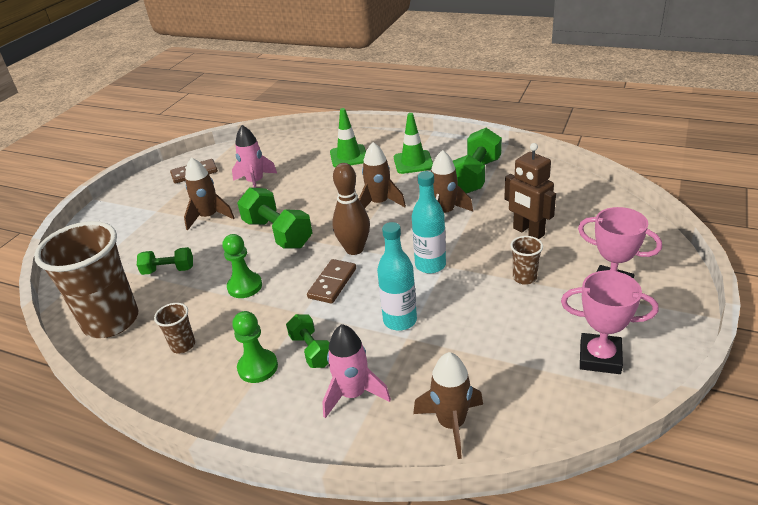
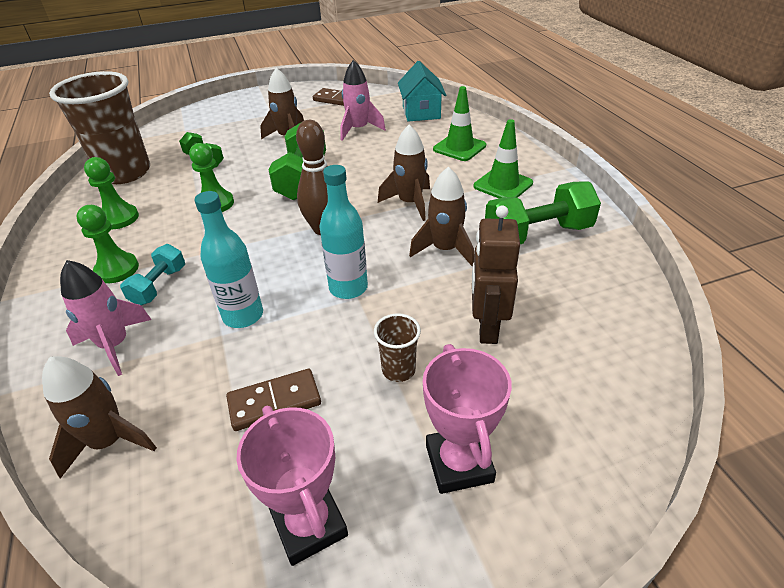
camera: 45 degrees right, 5 degrees up
(183, 345) = (119, 218): brown cup -> green pawn
(280, 149) = (421, 112): none -> turquoise house
(311, 350) = (159, 286): green dumbbell -> turquoise dumbbell
(332, 283) = (262, 244): brown domino -> brown domino (274, 402)

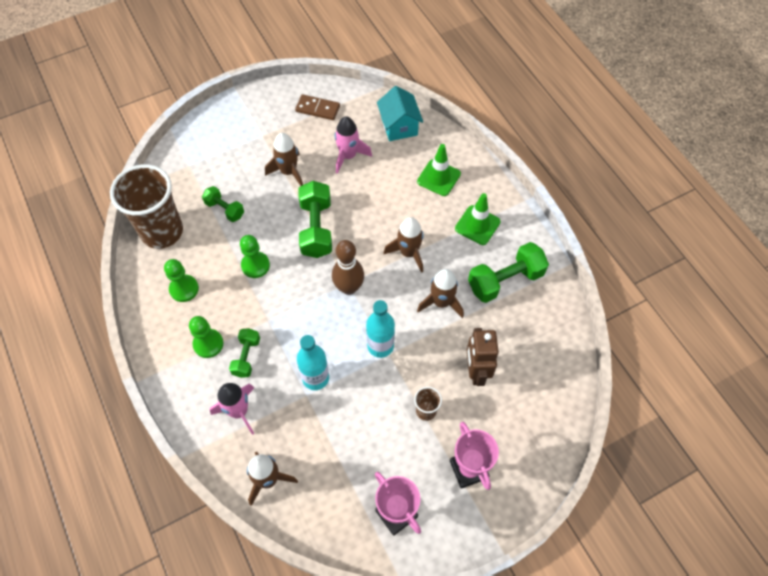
camera: 10 degrees left, 20 degrees up
(159, 286) = (246, 357): turquoise dumbbell -> green dumbbell
(274, 402) = (356, 442): brown domino -> none

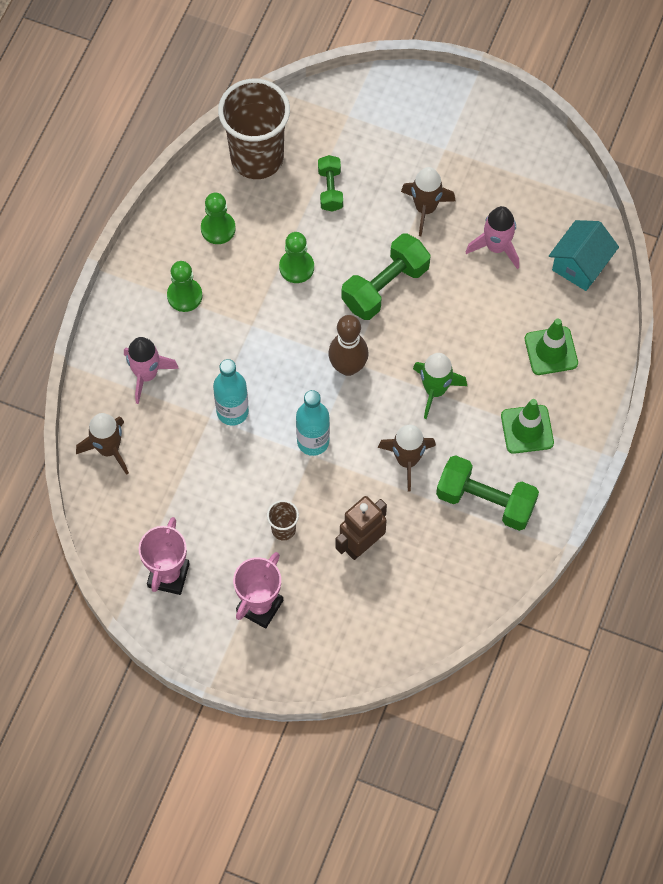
camera: 50 degrees right, 5 degrees up
(246, 357) = (201, 338): green dumbbell -> none
(317, 109) = (527, 171): brown domino -> none
(408, 253) = (435, 390): brown rocket -> green rocket

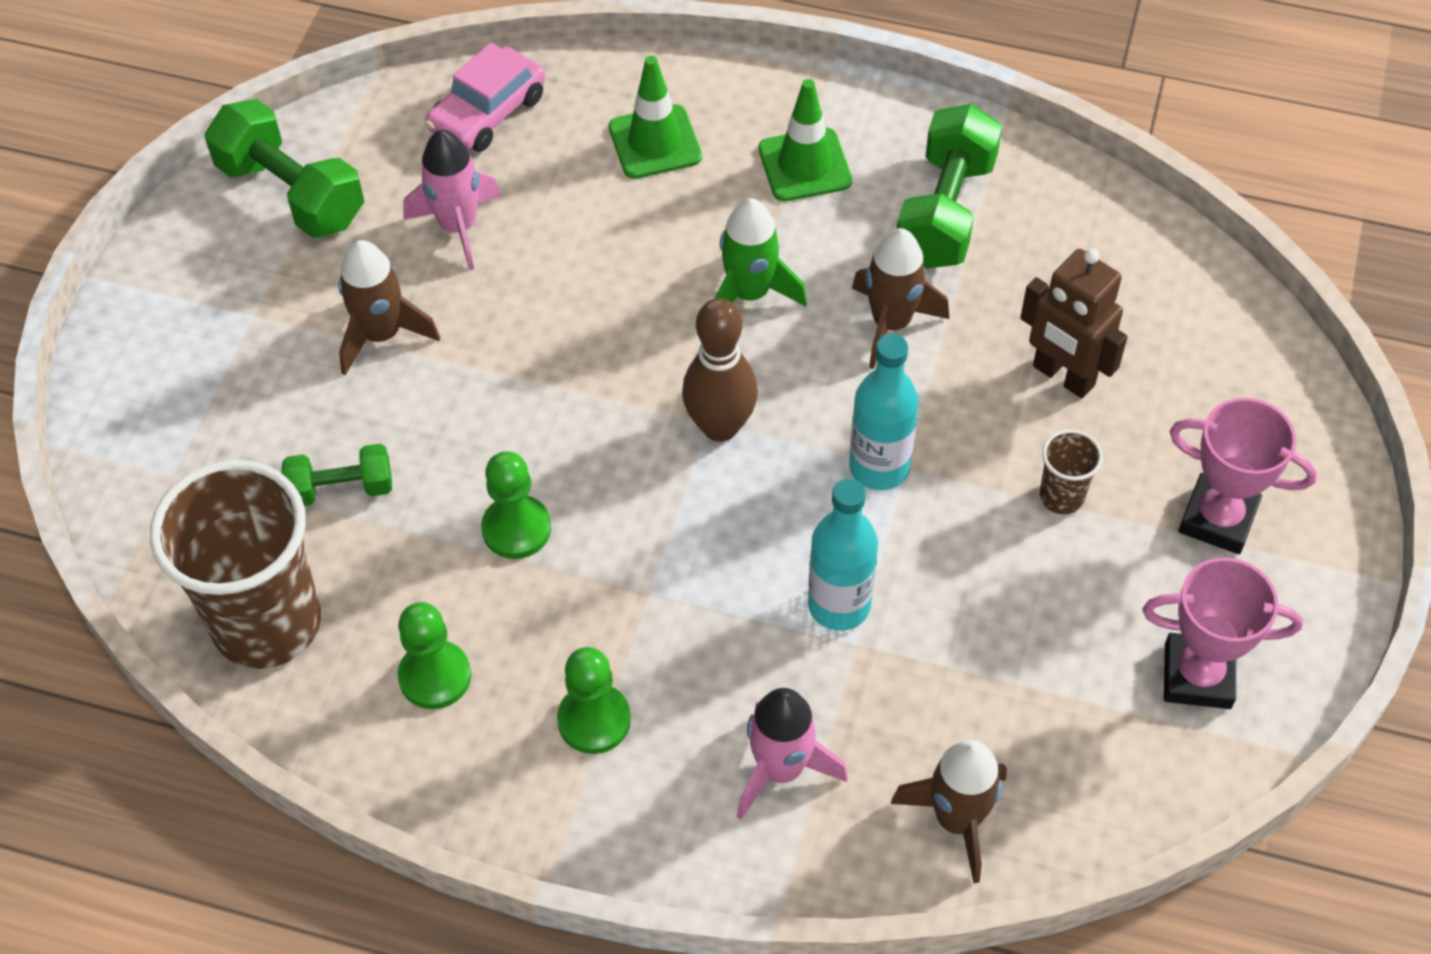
camera: 95 degrees left, 10 degrees down
(385, 286) = (548, 383): green dumbbell -> green dumbbell (291, 193)
(580, 265) = (487, 113): turquoise house -> pink car

